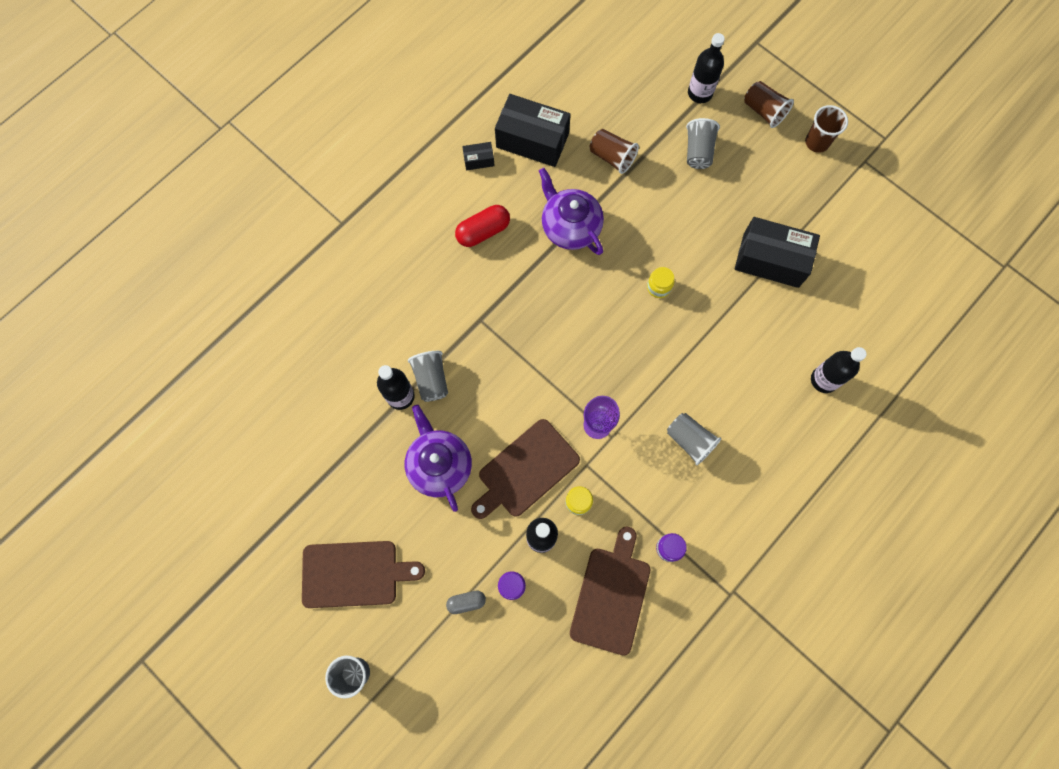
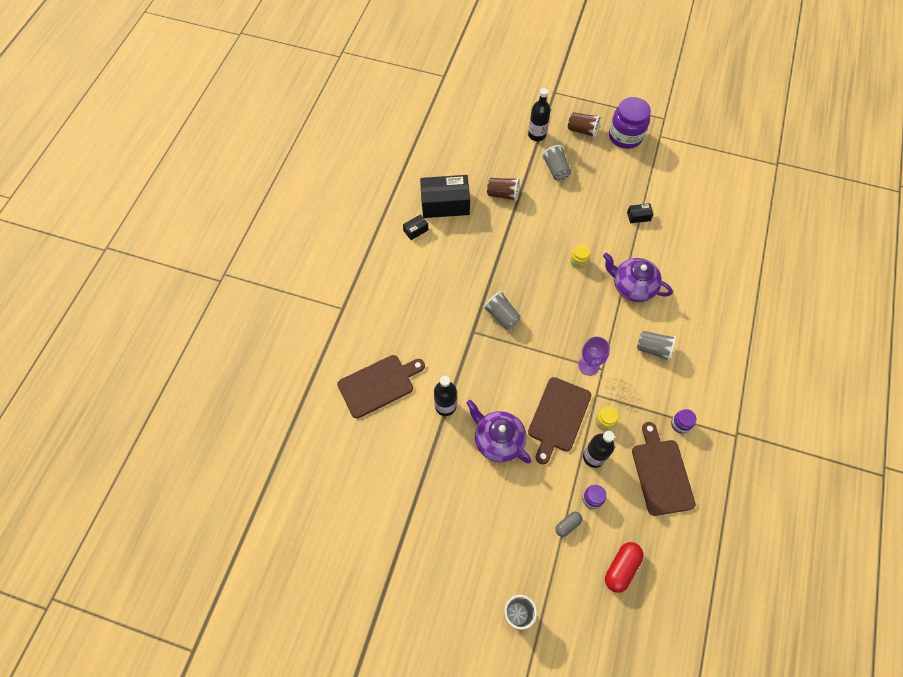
camera: 25 degrees left, 10 degrees down
(354, 574) = (478, 544): brown cutting board -> brown cutting board (378, 385)
(431, 379) = (461, 385): grey cup -> grey cup (502, 316)
(483, 231) = (443, 274): red capsule -> red capsule (621, 568)
(570, 227) = (500, 248): purple teapot -> purple teapot (632, 287)
(771, 260) = (638, 216): black box -> black box, size x0.45
(817, 142) = (625, 136): brown cup -> purple jar
(824, 380) = (713, 275): black bottle -> none

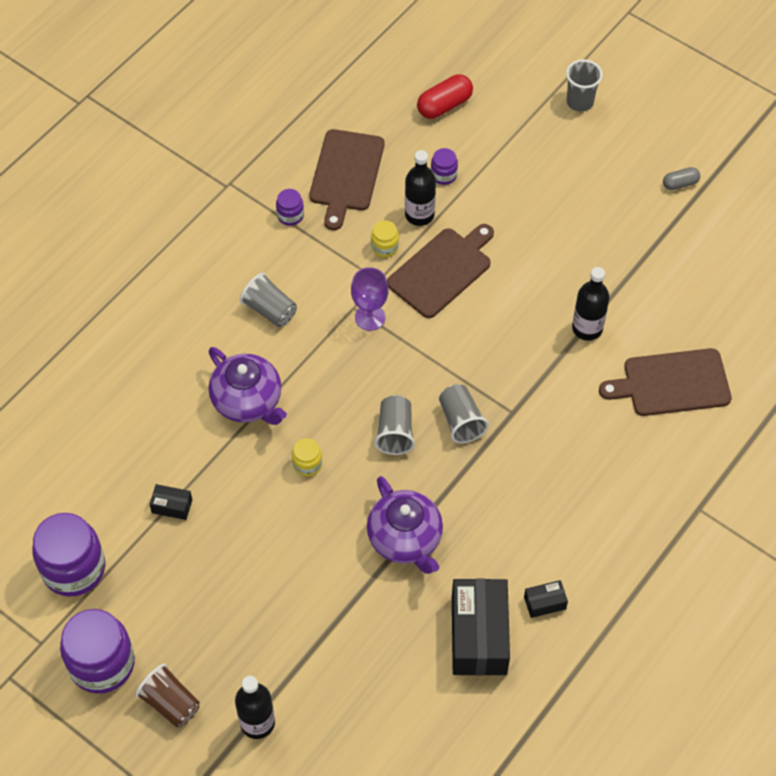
camera: 160 degrees left, 5 degrees down
(445, 204) = (479, 635): black box -> black box turned 75 degrees clockwise
(498, 440) = (532, 268): purple teapot -> purple teapot (405, 539)
(503, 194) = (372, 621): brown cup -> none
(556, 169) = (260, 638): grey cup -> grey cup (395, 433)
(567, 525) = (486, 159): grey capsule -> grey capsule (680, 184)
(668, 172) = (73, 568): none -> purple jar

